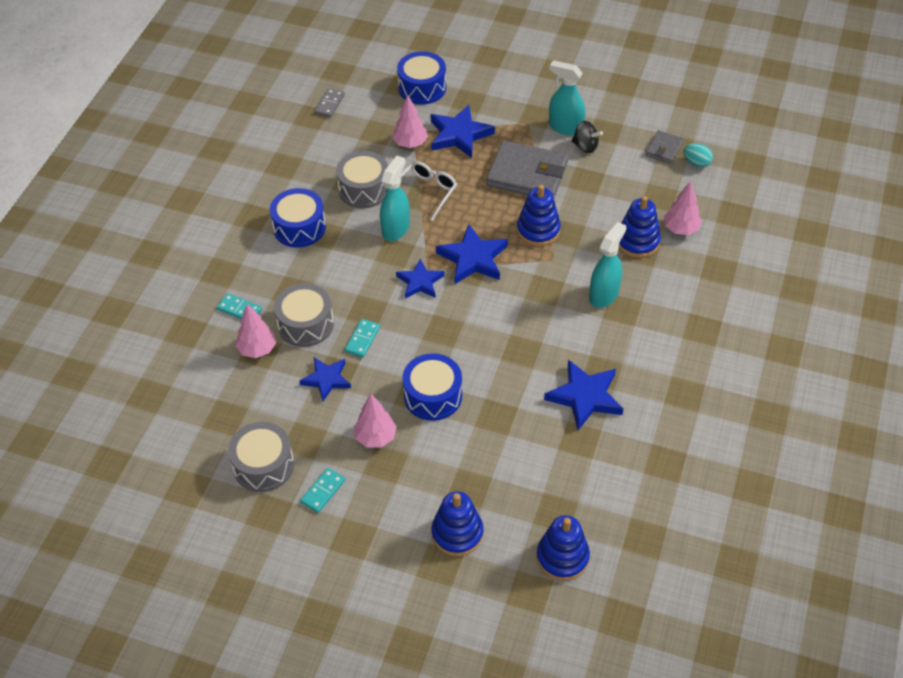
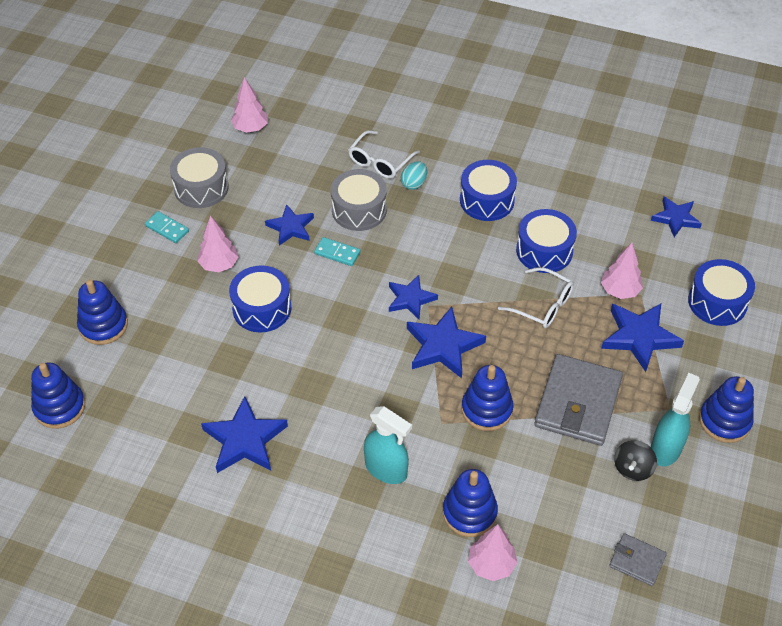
camera: 90 degrees right, 0 degrees up
(239, 309) = (380, 162): turquoise domino -> white glasses
(257, 349) = (331, 177): pink tree -> pink tree (251, 128)
(329, 104) = (676, 218): grey domino -> blue star
(364, 189) = (544, 251): grey drum -> blue drum
(396, 228) = (486, 278): turquoise spray bottle -> none
(537, 94) = (724, 421): none -> blue stacking toy
(696, 163) = (613, 599): turquoise egg -> turquoise egg (414, 183)

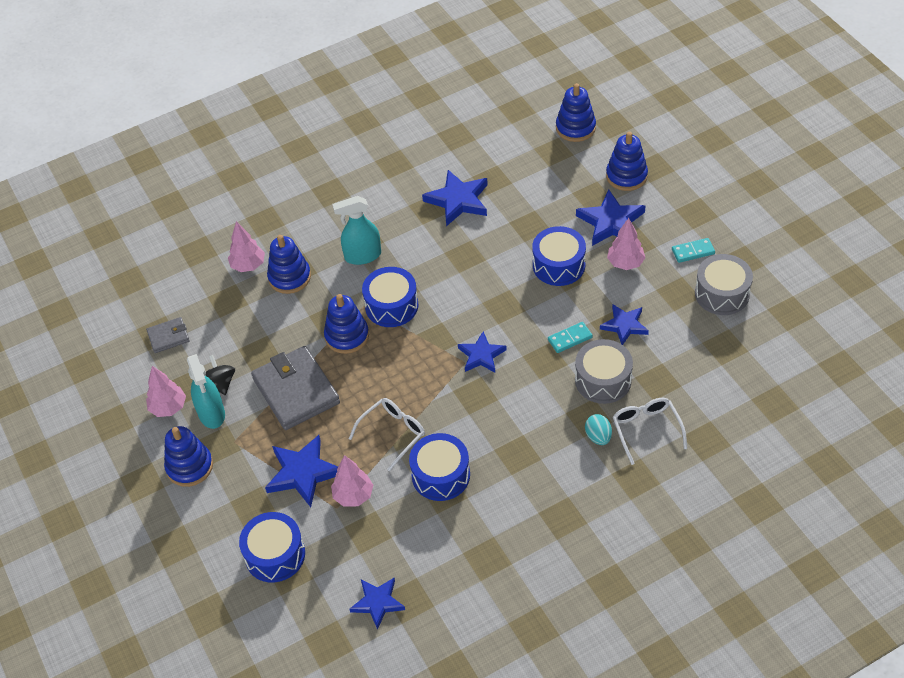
camera: 135 degrees right, 0 degrees up
(251, 128) = (770, 364): pink tree -> pink tree (168, 408)
(443, 346) = (421, 347): blue star -> blue star (611, 222)
(487, 200) = (531, 475): blue drum -> blue drum (391, 306)
(542, 305) = (393, 433): white glasses -> white glasses turned 150 degrees clockwise

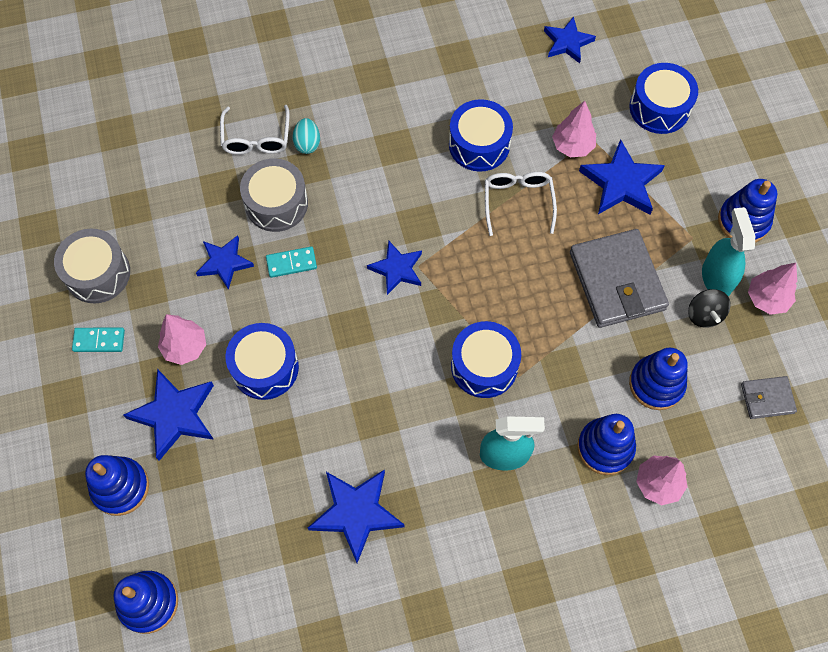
camera: 170 degrees left, 15 degrees up
(347, 336) = (546, 338): blue stacking toy -> blue stacking toy (656, 384)
(393, 433) = (518, 202): white glasses -> white glasses turned 120 degrees clockwise

